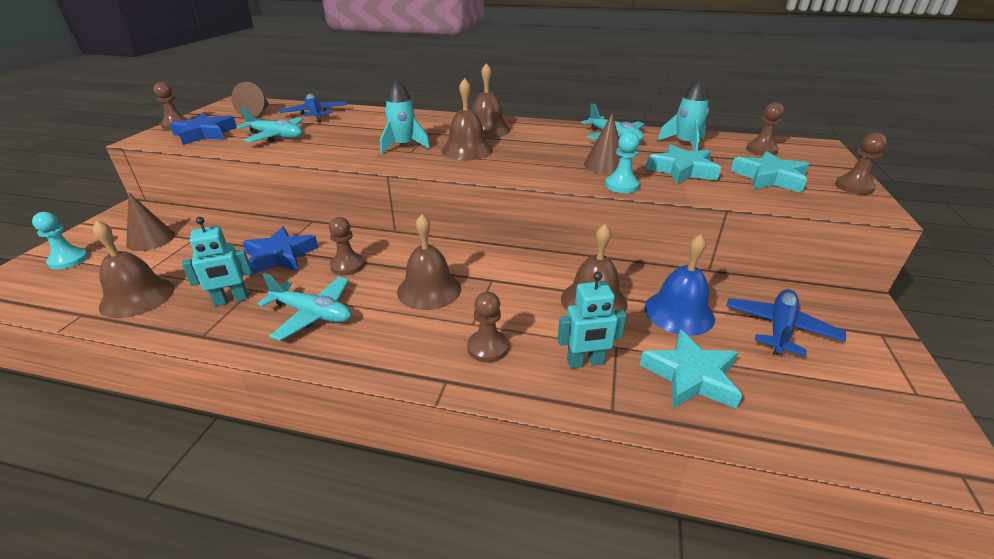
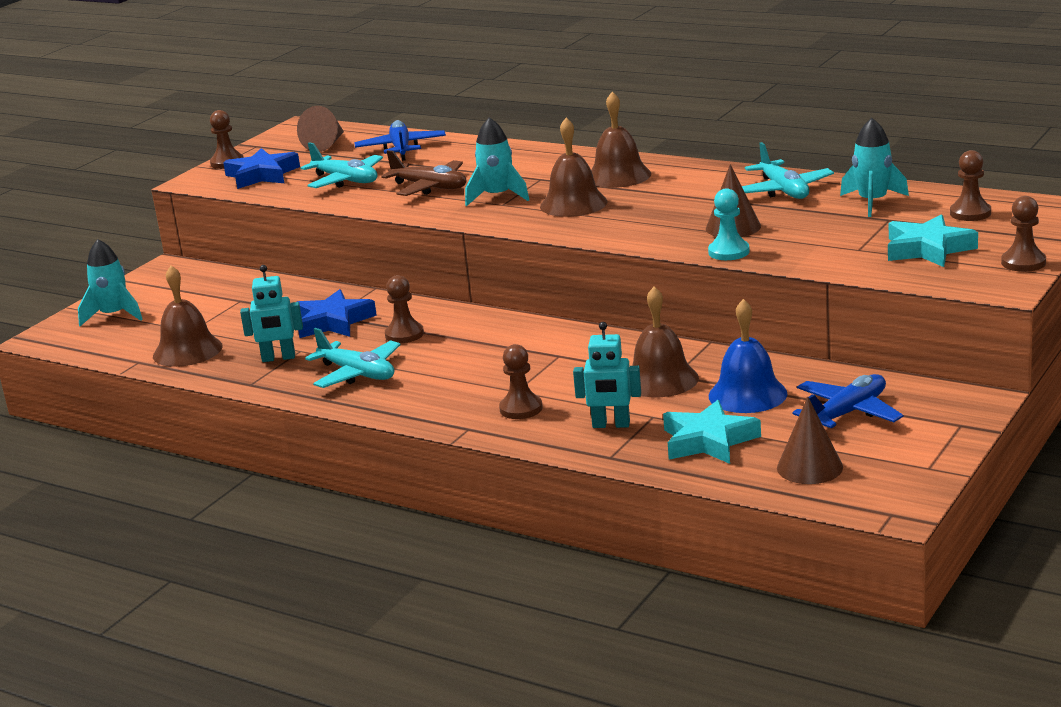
camera: 20 degrees right, 10 degrees down
(68, 260) = (114, 315): turquoise pawn -> turquoise rocket
(151, 239) = (194, 299): brown cone -> brown cone (809, 467)
(346, 140) = (429, 187): none -> brown plane
(429, 290) = (485, 360): brown bell -> none
(682, 170) = (826, 236): turquoise star -> none

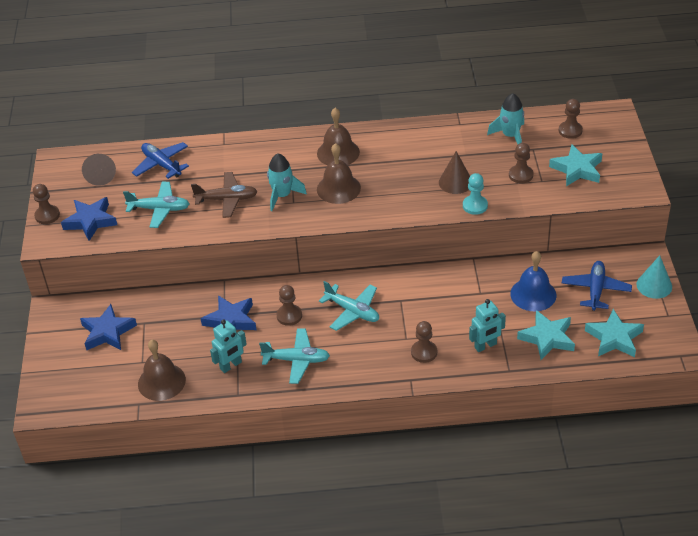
camera: 35 degrees left, 20 degrees up
(114, 315) = (69, 368): turquoise rocket -> none
(193, 298) = (107, 332): none -> blue star
(660, 379) = (476, 299): brown bell -> none
(783, 190) = (451, 139): turquoise plane -> turquoise plane (352, 311)
(809, 467) = (614, 338): brown cone -> turquoise star
(948, 432) = (654, 285): none -> turquoise cone
(1023, 263) = (634, 166): brown pawn -> brown pawn (521, 175)

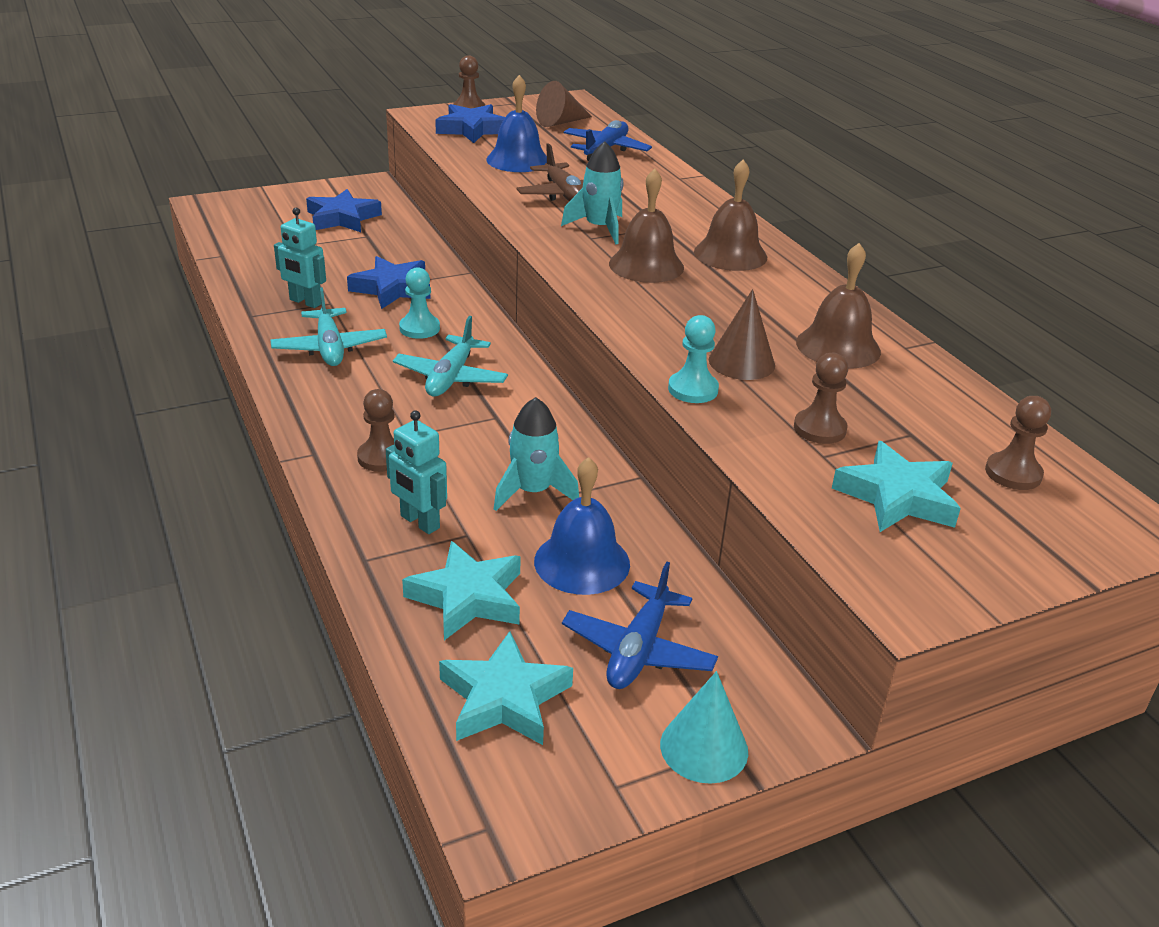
camera: 65 degrees right, 10 degrees down
(159, 209) = (518, 160): turquoise plane -> blue bell
(161, 382) = (264, 262): brown bell -> brown bell (838, 346)
(289, 316) = (419, 328): brown pawn -> turquoise pawn
(510, 136) = (924, 403): turquoise rocket -> turquoise rocket (533, 491)
(595, 290) = (638, 650): blue plane -> blue plane turned 120 degrees clockwise

